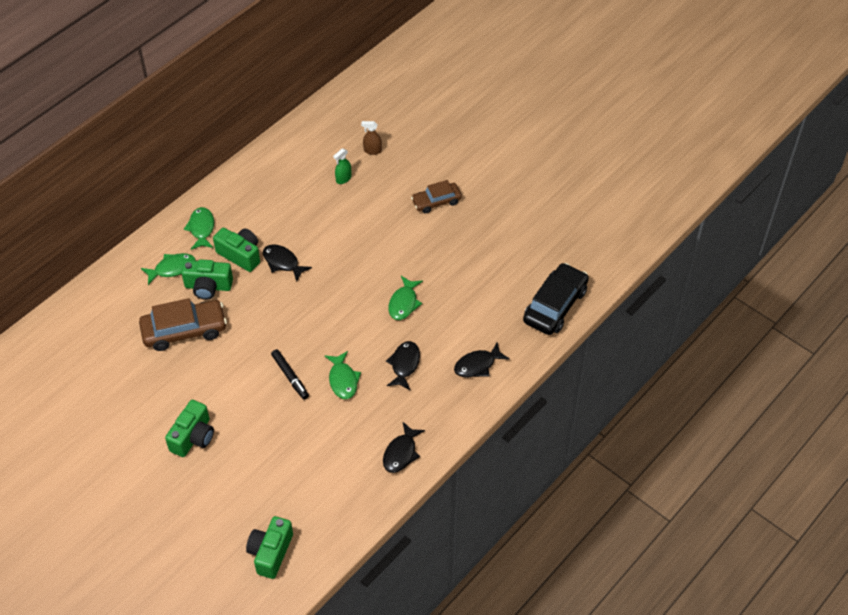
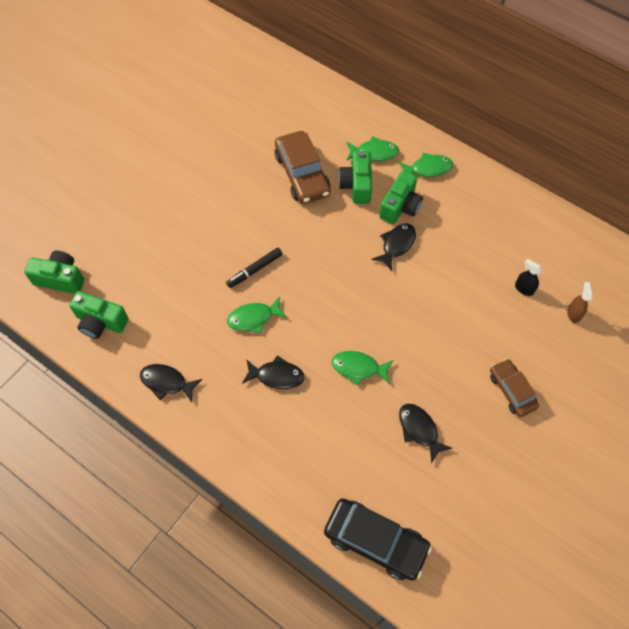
camera: 85 degrees right, 10 degrees up
(172, 269) = (374, 153): green fish -> green fish turned 60 degrees counterclockwise
(193, 437) = (183, 200): green camera -> green camera (101, 322)
(343, 179) = (524, 288): green spray bottle -> black spray bottle
(477, 365) = (281, 453): black fish -> black fish (419, 430)

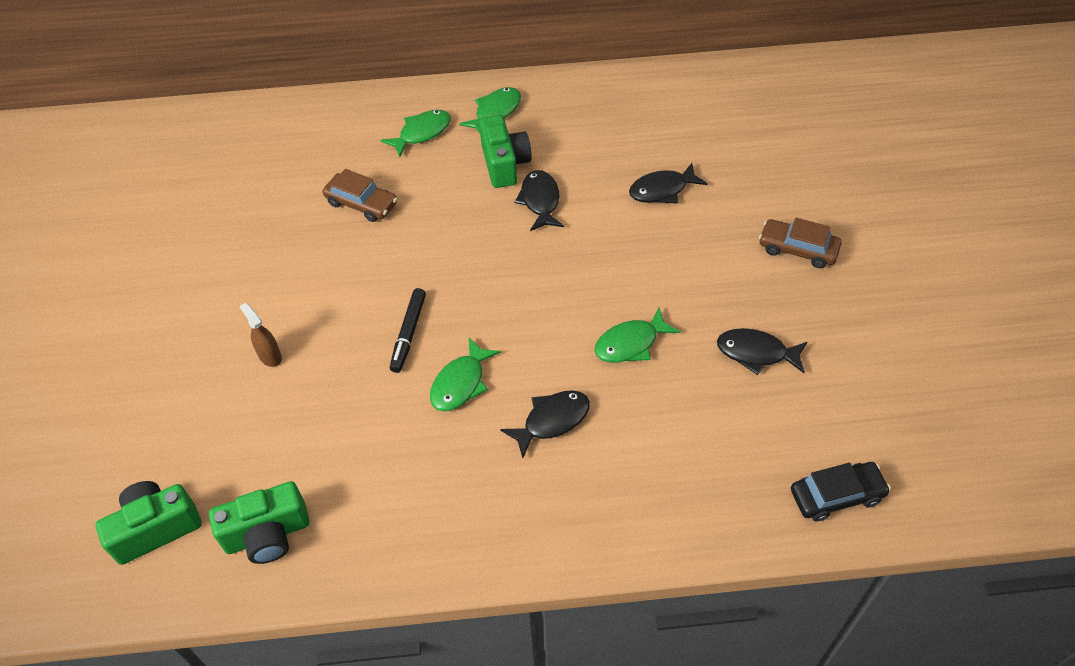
camera: 40 degrees left, 10 degrees down
(167, 382) = (428, 532): black fish -> black fish (662, 190)
(302, 174) = (361, 203): brown car -> brown car, size x0.62
(356, 185) = (435, 175): green camera -> none
(375, 541) = (836, 496): black car -> black car, size x0.62
(524, 288) = (706, 154): black spray bottle -> none
(573, 314) = (774, 144): brown spray bottle -> brown spray bottle (270, 356)

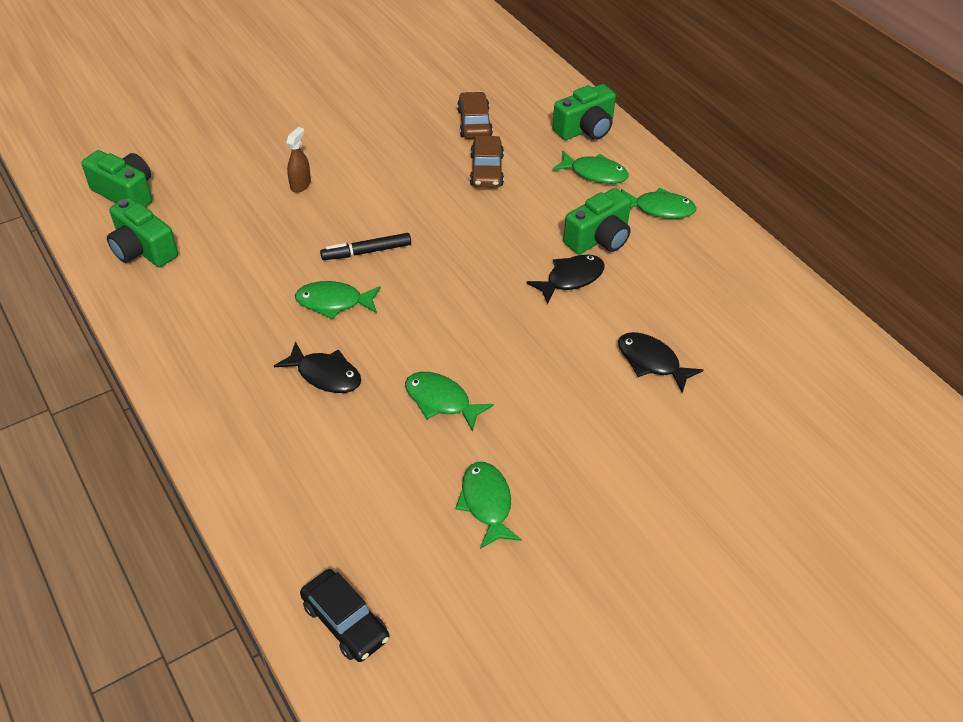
camera: 60 degrees right, 5 degrees down
(359, 115) = (585, 129): none -> green camera
(756, 353) = (486, 503): black fish -> green fish
(797, 249) = (650, 499): brown car -> brown car (474, 123)

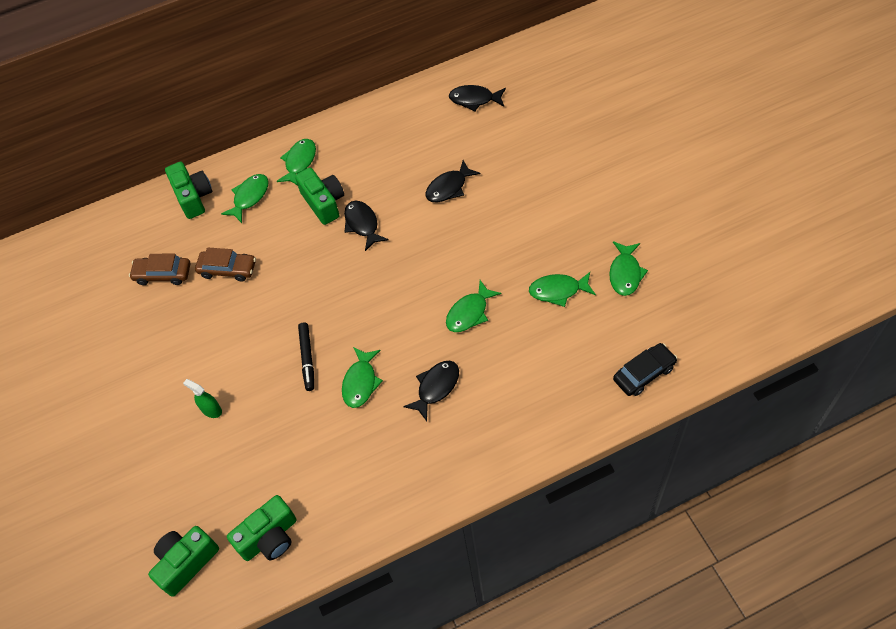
camera: 75 degrees left, 10 degrees up
(300, 185) = (211, 410): brown spray bottle -> green spray bottle
(528, 593) = (625, 273): none -> green fish
(828, 379) = (474, 99): none -> black fish

